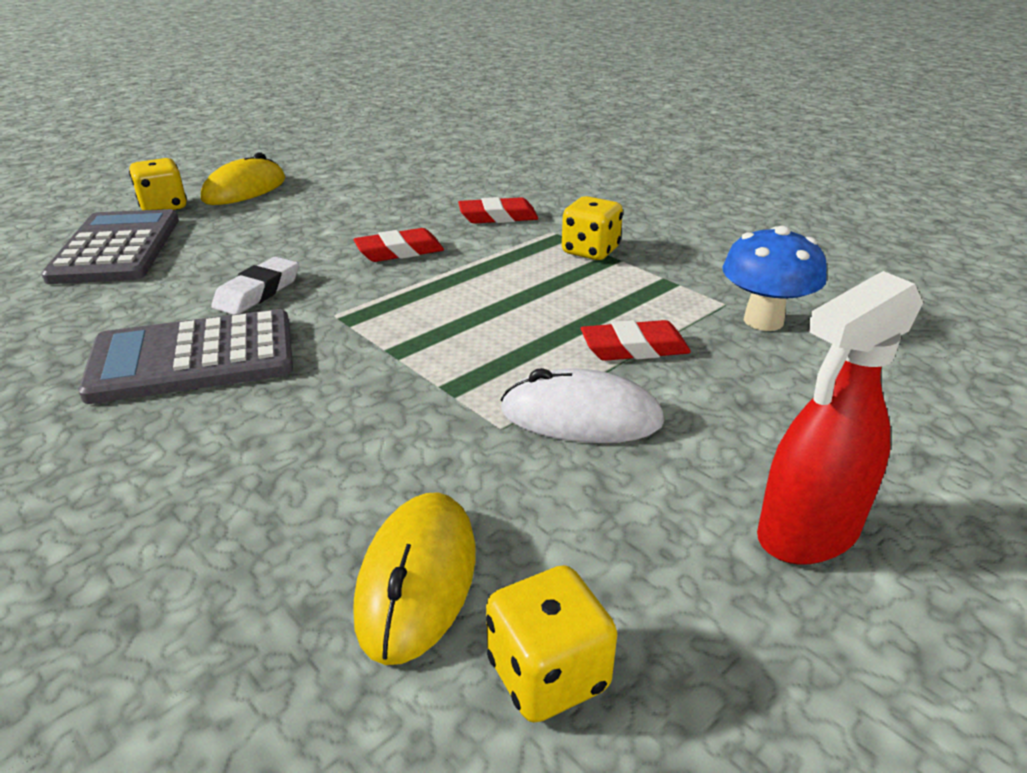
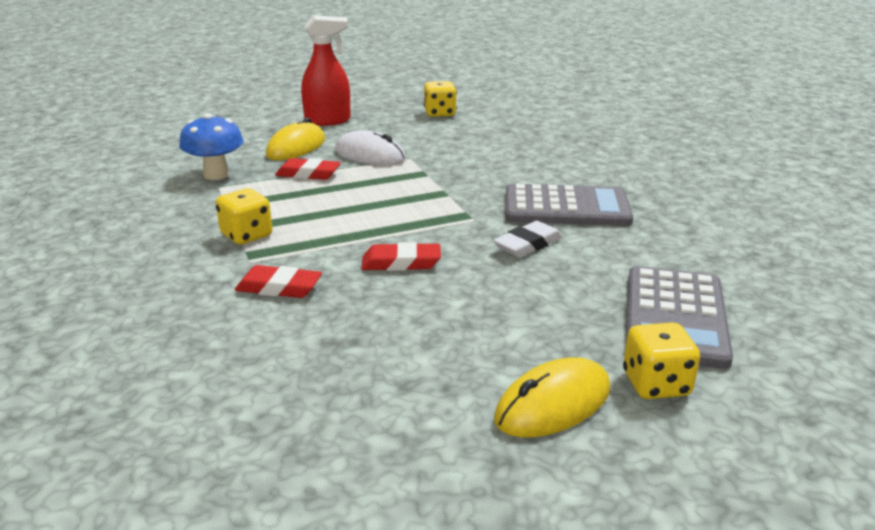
camera: 160 degrees left, 5 degrees down
(417, 579) = (468, 130): yellow mouse -> yellow mouse (296, 147)

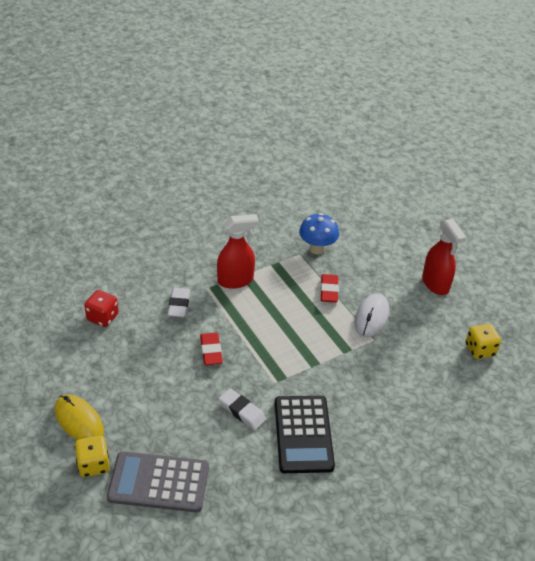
camera: 80 degrees right, 15 degrees up
(247, 235) = (235, 280): yellow dice -> red spray bottle
(272, 375) = (102, 317): none -> red dice
(279, 288) = (179, 305): red eraser -> white eraser
(296, 147) = (374, 276): yellow mouse -> none
(566, 207) = (303, 434): grey calculator -> black calculator

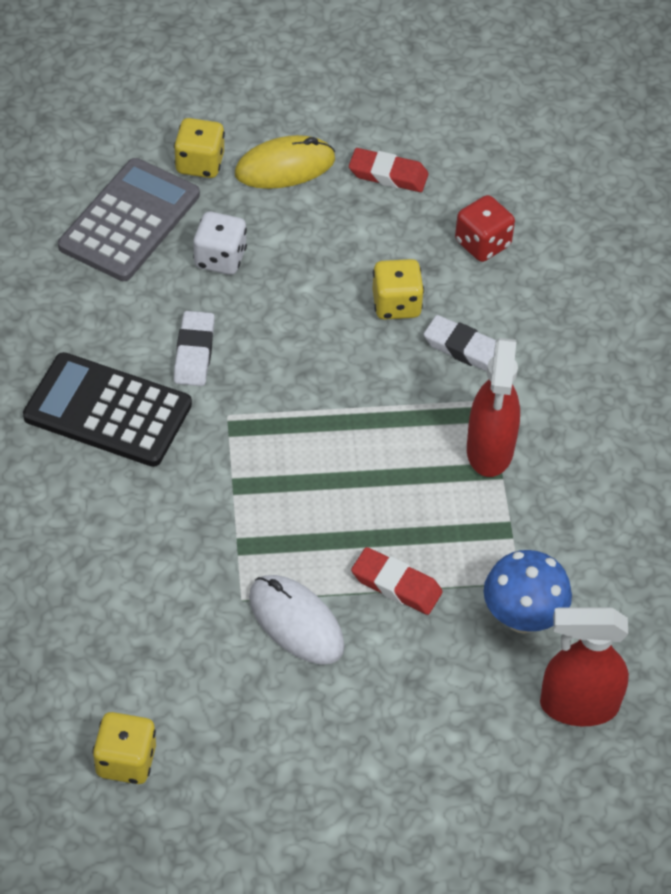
camera: 115 degrees right, 10 degrees up
(163, 339) = (396, 304): none -> yellow dice
(167, 425) = (220, 258): none -> white dice
(211, 351) = (337, 356): red eraser -> red eraser (388, 175)
(242, 411) = (194, 352): white eraser -> white eraser turned 60 degrees counterclockwise
(435, 284) = (327, 782): red spray bottle -> red spray bottle (578, 705)

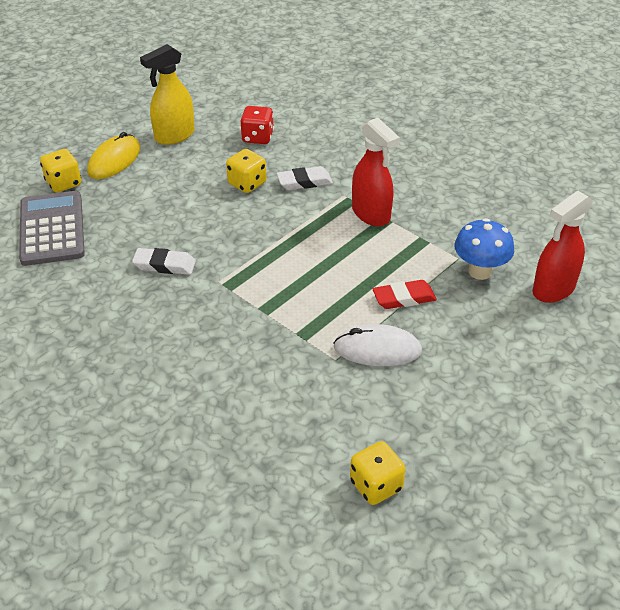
camera: 40 degrees left, 10 degrees down
(108, 411) = (147, 321): black calculator -> none
(194, 352) = (164, 265): white eraser -> white eraser turned 45 degrees counterclockwise
(220, 258) = (127, 216): white dice -> none
(388, 175) = (174, 136): red eraser -> yellow spray bottle

